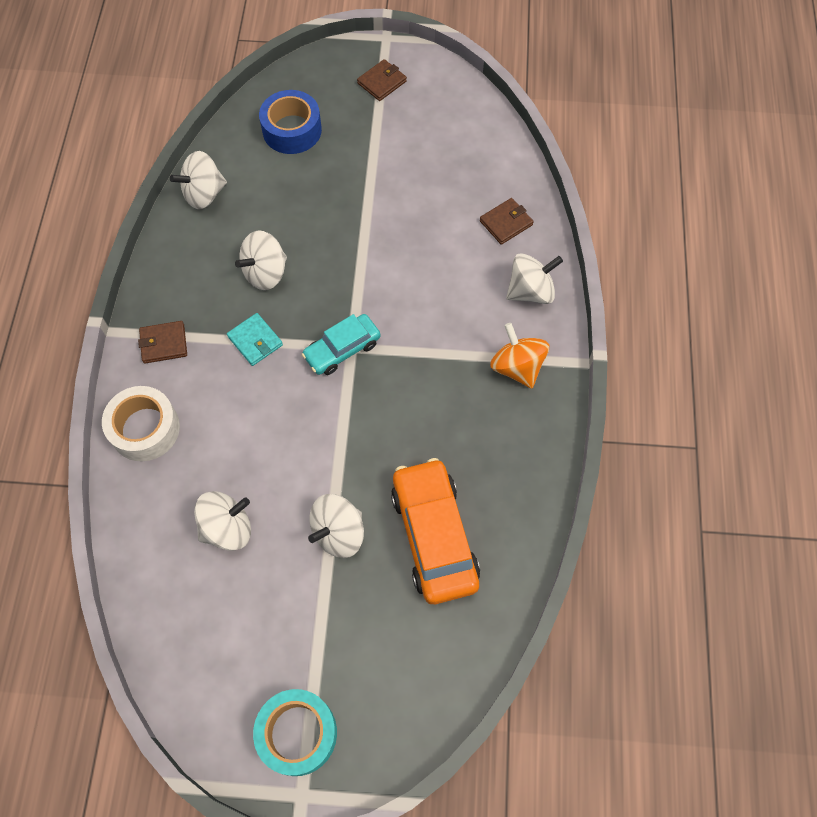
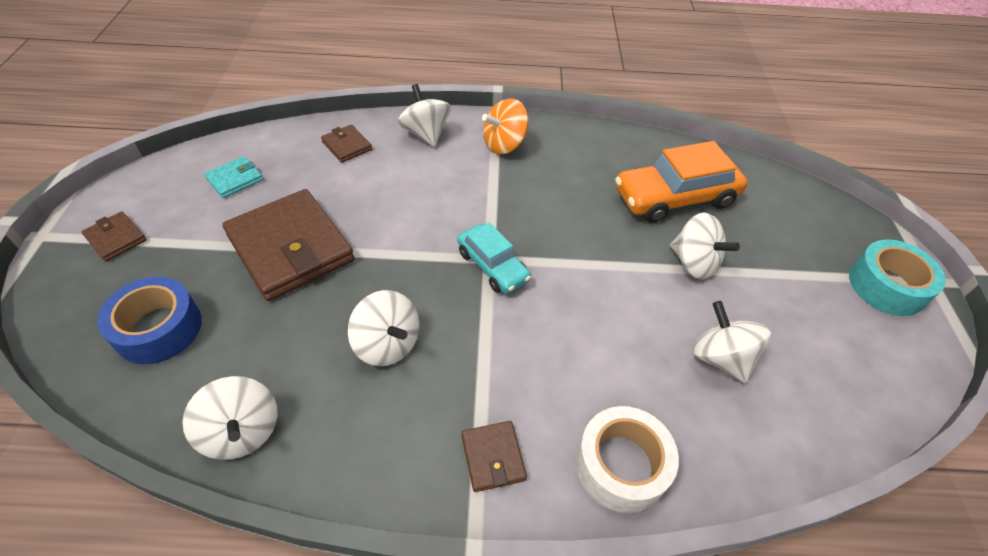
camera: 95 degrees left, 15 degrees down
(255, 341) = (485, 348): turquoise wallet -> turquoise wallet (235, 179)
(368, 197) = (291, 248): none -> brown wallet

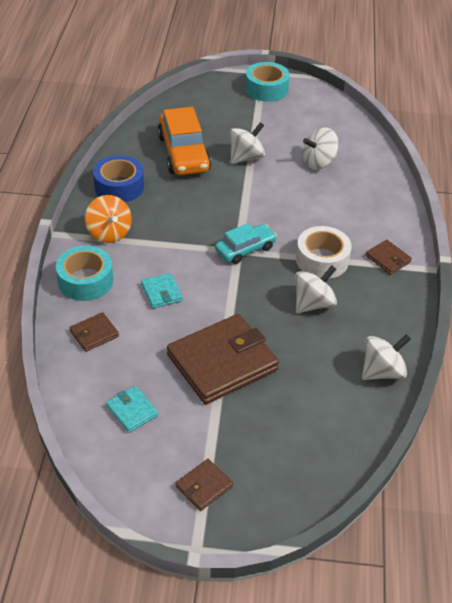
camera: 85 degrees left, 5 degrees down
(158, 329) = (302, 433): blue tape -> blue tape (119, 186)
(408, 191) = (161, 292): none -> turquoise wallet
(425, 134) = (85, 281): white spinning top -> turquoise tape
(493, 457) = (388, 259): brown wallet -> brown wallet turned 60 degrees clockwise
(621, 465) = (387, 211): white tape -> white tape (322, 260)

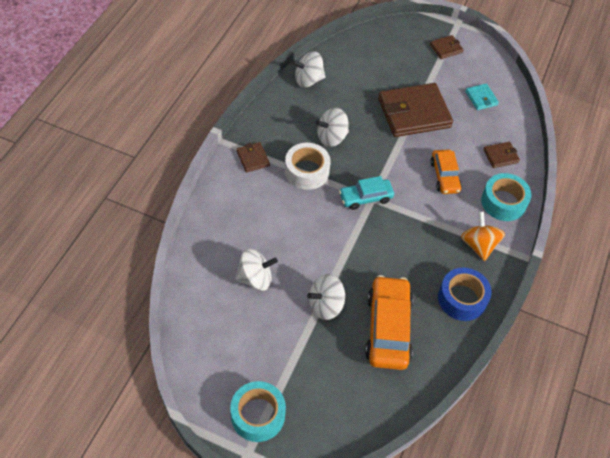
camera: 165 degrees left, 10 degrees up
(161, 292) = (444, 176): turquoise wallet -> orange car

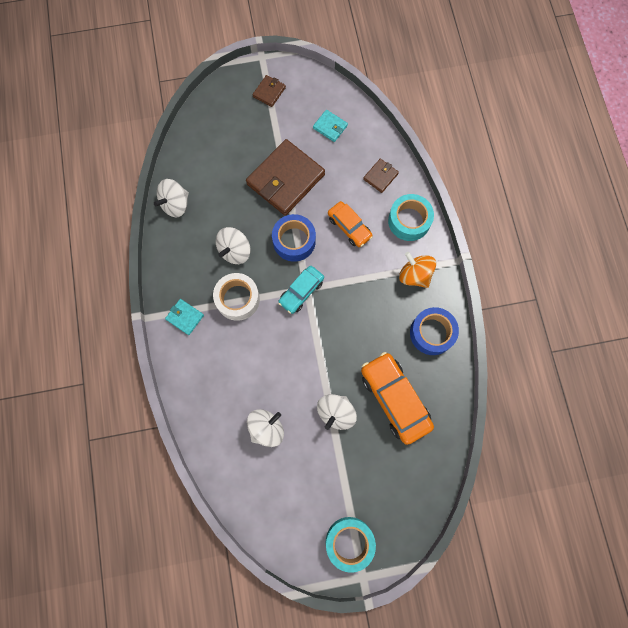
camera: 30 degrees left, 20 degrees up
(253, 158) = (185, 317): brown wallet -> turquoise wallet
(387, 159) = (294, 241): none -> blue tape

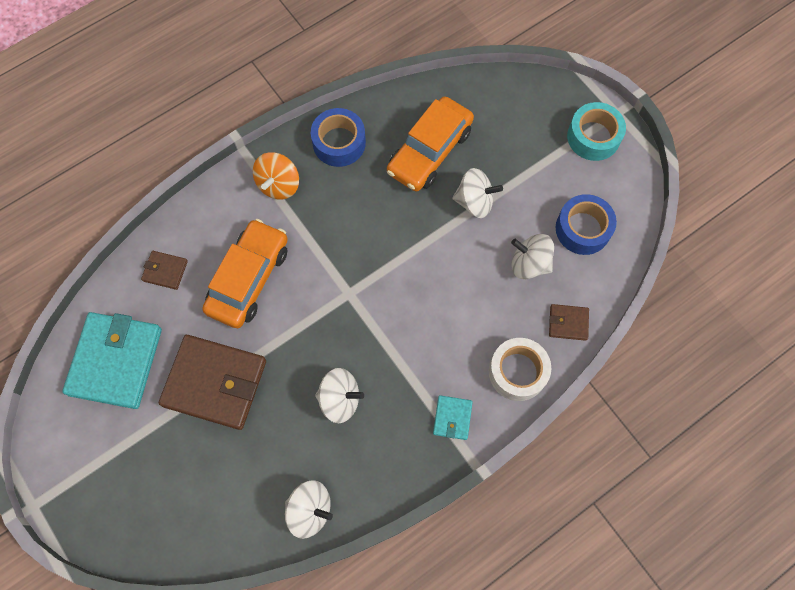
camera: 115 degrees left, 5 degrees down
(237, 299) = (399, 366): white tape -> white tape (517, 372)
(269, 92) = (88, 467): brown wallet -> brown wallet (568, 323)
(294, 241) = (295, 334): blue tape -> blue tape (583, 229)
(301, 291) = (355, 297): turquoise car -> none
(330, 127) = (115, 361): turquoise wallet -> turquoise wallet, size x2.20
(349, 227) = (249, 279): orange car -> orange car, size x1.65
(409, 221) = (212, 216): turquoise tape -> none

